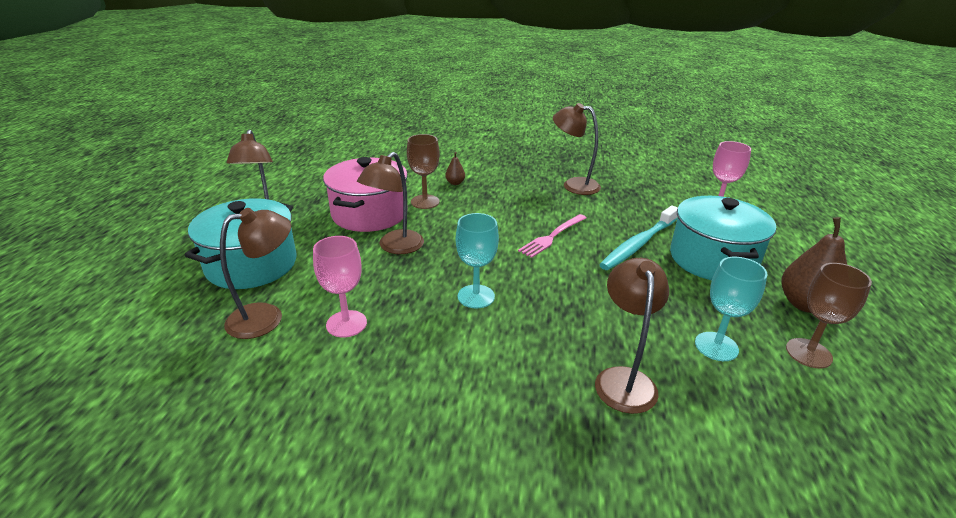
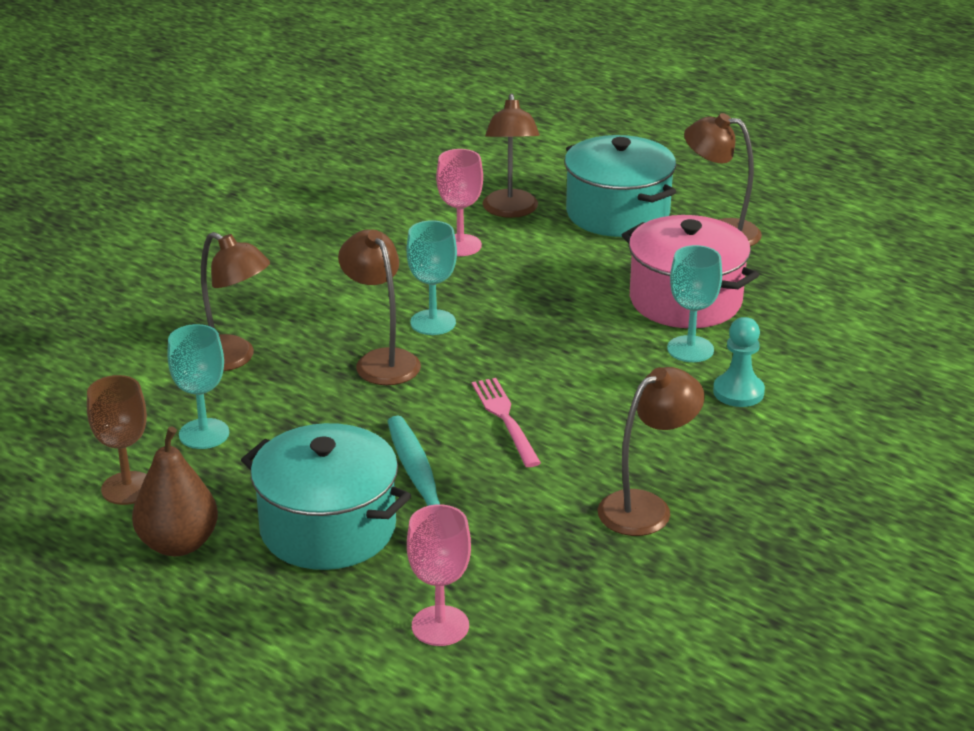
camera: 120 degrees right, 0 degrees up
(395, 247) = (581, 299): brown lamp -> brown lamp (381, 360)
(425, 202) = (690, 349): brown goblet -> turquoise goblet
(455, 183) = (738, 392): brown pear -> turquoise pawn

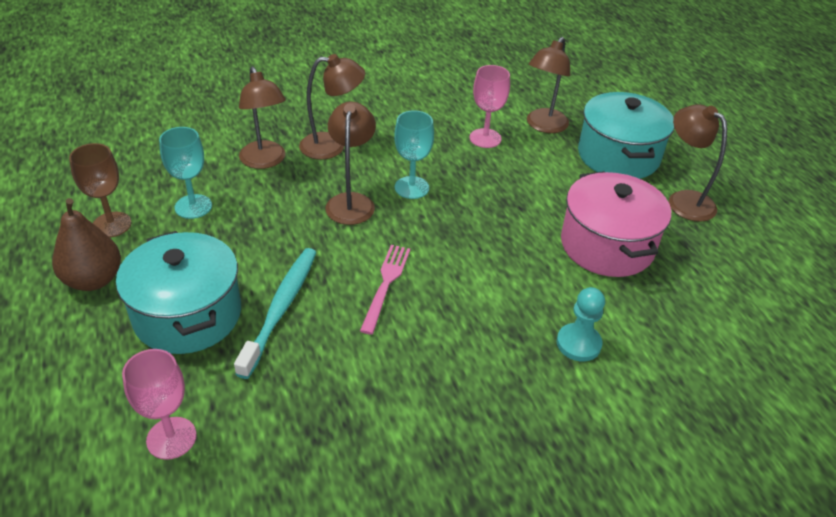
camera: 30 degrees right, 10 degrees up
(646, 507) = (413, 413): brown lamp -> brown lamp (332, 146)
(690, 349) = (574, 288): turquoise goblet -> none

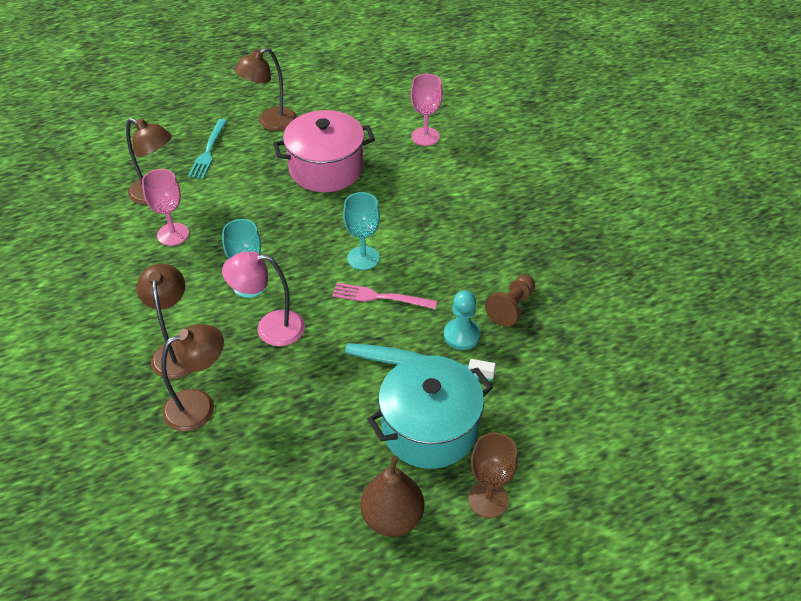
camera: 90 degrees left, 5 degrees up
(111, 225) = (308, 526): brown goblet -> brown goblet (488, 499)
(171, 438) = (556, 412): pink goblet -> pink goblet (425, 136)
(193, 206) = (277, 457): turquoise goblet -> turquoise goblet (363, 258)
(351, 201) = (270, 328): brown lamp -> pink lamp
(355, 412) = (511, 307): none -> brown pawn
(578, 344) = (430, 191): turquoise pawn -> turquoise pawn (461, 335)
(618, 156) = (208, 151): turquoise pot -> turquoise fork

